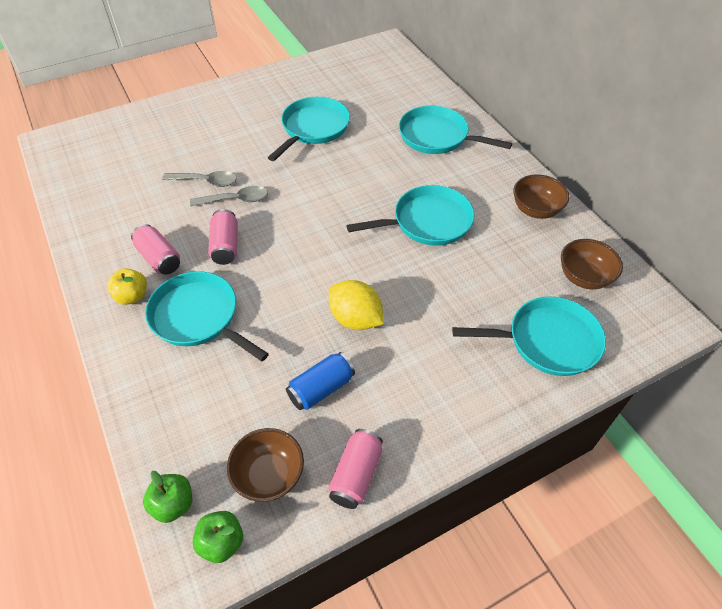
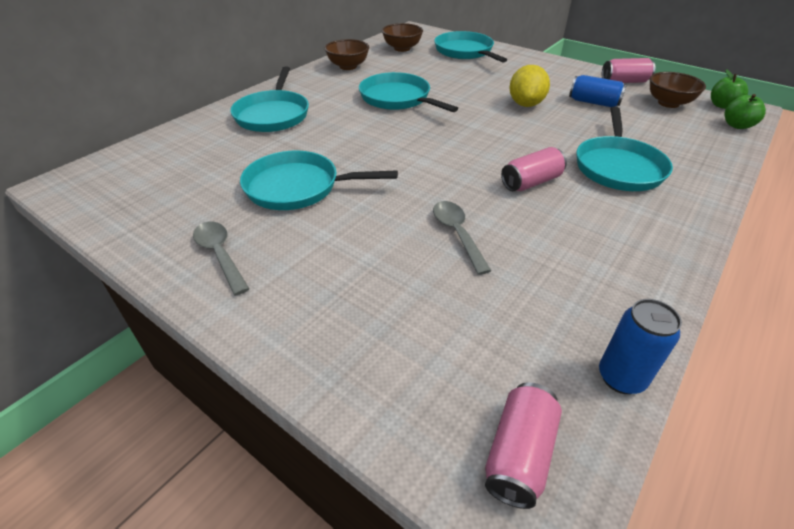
camera: 115 degrees left, 10 degrees down
(62, 194) = (621, 378): none -> blue can
(132, 296) = (655, 213): yellow apple -> none
(159, 258) = (596, 217): pink can -> pink can (519, 453)
(235, 200) = (465, 200): grey spoon -> grey spoon (220, 255)

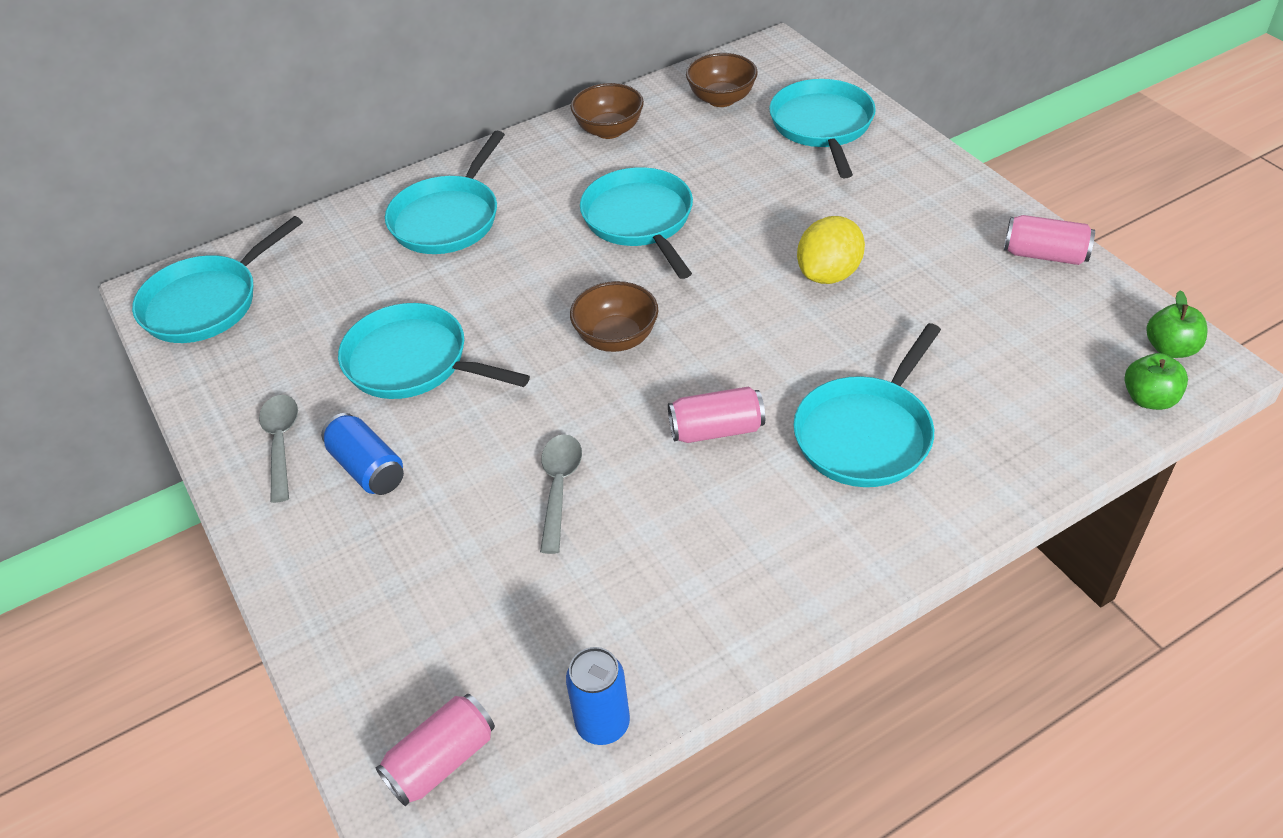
camera: 25 degrees right, 5 degrees up
(109, 184) = (206, 303): none -> turquoise pan
(593, 102) = (945, 293): blue can -> blue can (368, 468)
(668, 103) = (1076, 322): brown bowl -> brown bowl (616, 338)

